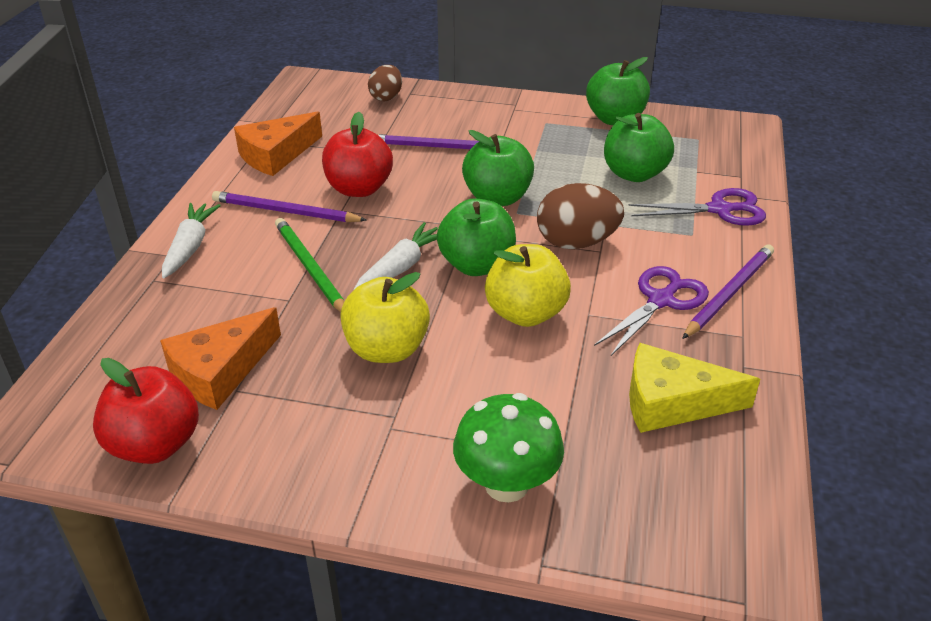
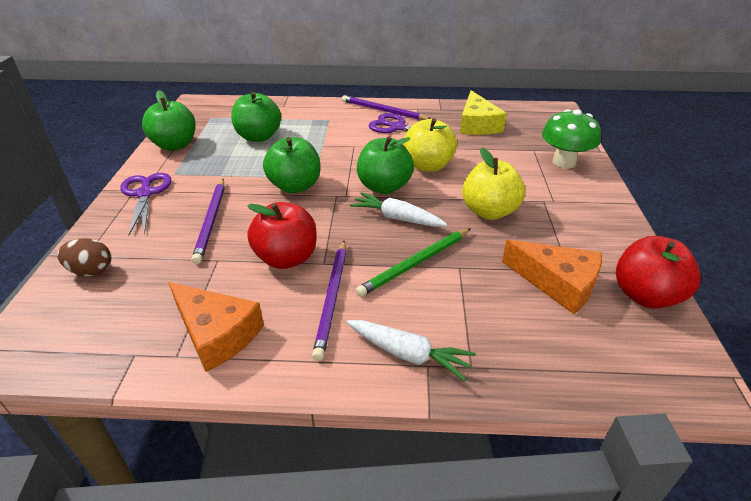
camera: 100 degrees left, 0 degrees up
(190, 247) = (409, 354): white carrot -> white carrot turned 150 degrees counterclockwise
(576, 242) = (347, 153): brown egg -> none
(719, 210) = (301, 112): purple scissors -> purple scissors (145, 194)

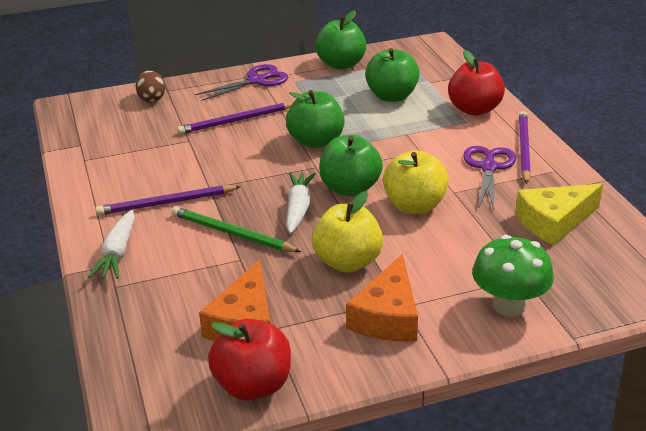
camera: 70 degrees right, 5 degrees down
(216, 333) = (109, 167): orange cheese -> orange cheese (388, 316)
(286, 258) = (206, 169): red apple -> red apple (474, 109)

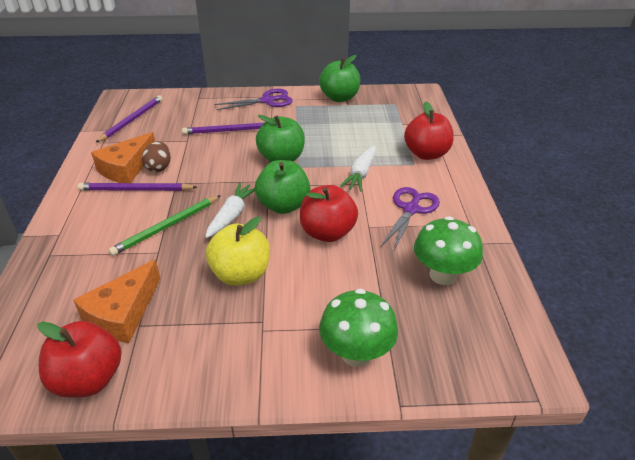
camera: 15 degrees right, 5 degrees up
(117, 253) = (71, 226): white carrot -> white carrot (361, 174)
(152, 99) = (183, 102): brown egg -> brown egg (159, 168)
(232, 233) = (166, 227): green pencil -> green pencil turned 90 degrees counterclockwise
(388, 316) = (243, 337): orange cheese -> orange cheese (126, 168)
(392, 96) = (364, 131): green apple -> none
(414, 206) = (327, 233): yellow apple -> red apple
(523, 149) = (451, 197): purple pencil -> purple pencil (132, 120)
(554, 222) = (443, 275): yellow cheese -> green mushroom

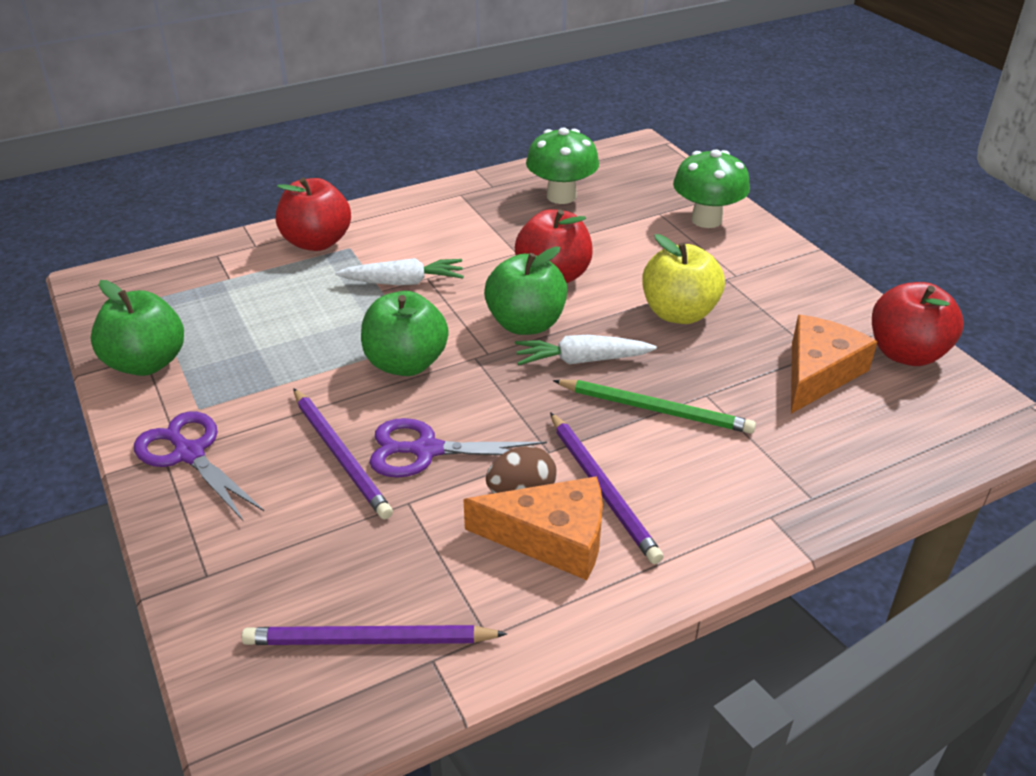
camera: 115 degrees left, 0 degrees up
(122, 313) = (818, 373): orange cheese -> orange cheese turned 60 degrees counterclockwise
(411, 209) = (460, 231): purple scissors -> purple scissors (426, 450)

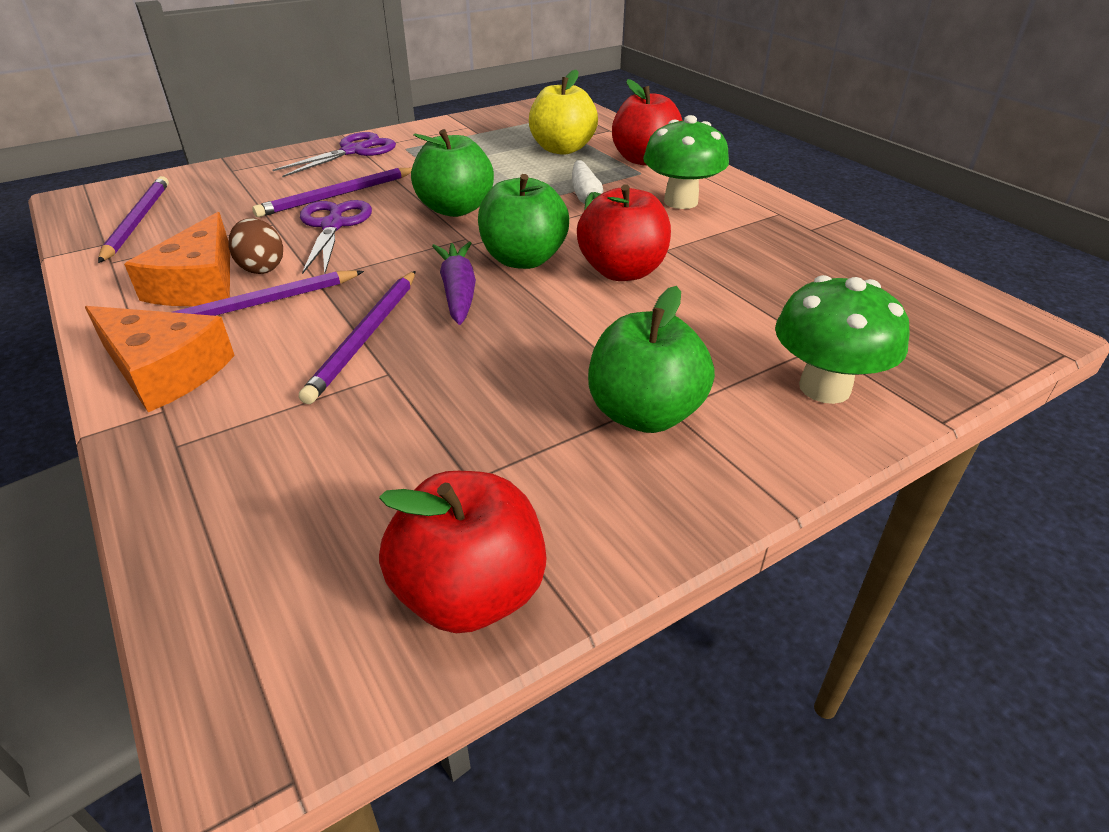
camera: 85 degrees right, 0 degrees up
(147, 363) = (459, 128): green apple -> green apple (644, 414)
(561, 196) = (815, 271): green mushroom -> green mushroom (681, 201)
(581, 360) = (458, 291): white carrot -> purple carrot
(655, 409) = (365, 337): green pencil -> purple pencil
(679, 313) = (559, 356): yellow apple -> yellow apple (562, 149)
(818, 373) = (422, 475): orange cheese -> orange cheese (164, 370)

